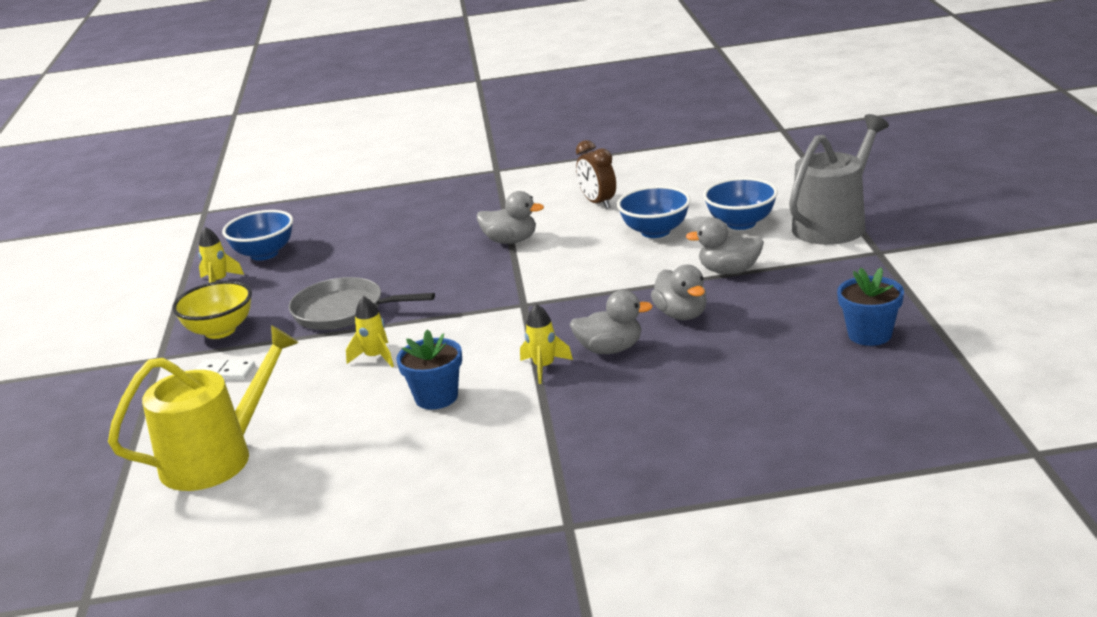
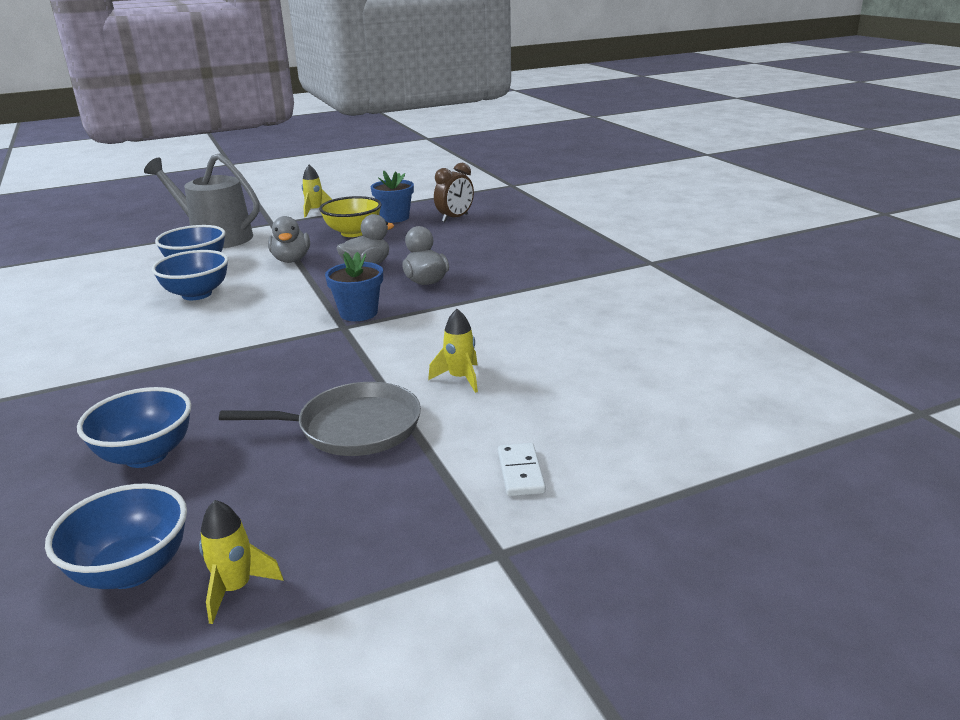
camera: 110 degrees left, 0 degrees up
(217, 458) = (682, 416): yellow watering can -> none
(220, 331) = (411, 519): yellow bowl -> yellow bowl (353, 233)
(343, 311) = (353, 427): grey pan -> grey pan turned 90 degrees counterclockwise
(377, 244) = (146, 455): none -> blue bowl
(436, 397) = (522, 332): blue flower pot -> blue flower pot (358, 313)
(511, 241) = (184, 360): grey duck -> none
(544, 367) = (459, 299): yellow rocket -> yellow rocket (315, 211)
(598, 203) = (103, 330): brown clock -> brown clock (455, 218)

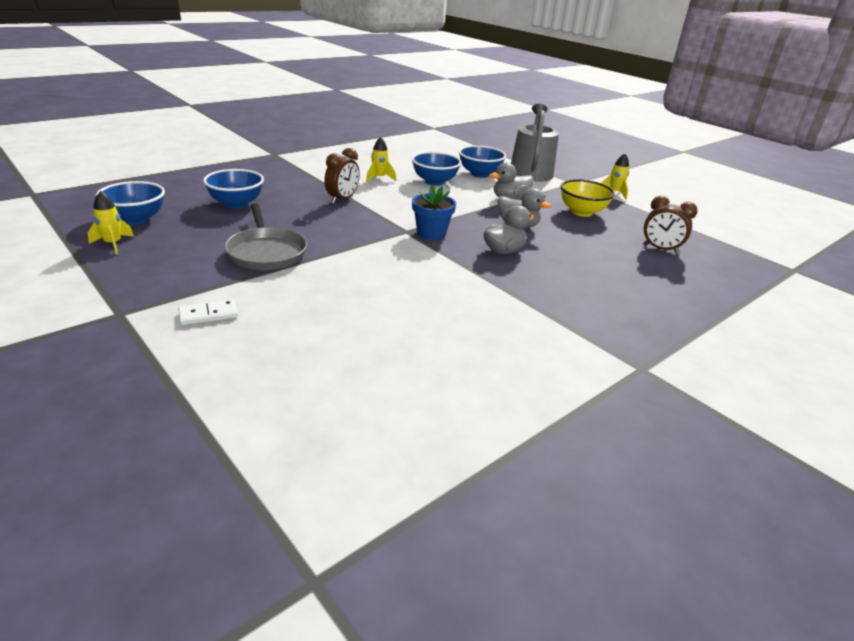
camera: 70 degrees right, 5 degrees up
(204, 362) = (342, 199): none -> brown clock
(395, 218) = (632, 223): blue flower pot -> none
(460, 378) = (338, 281): yellow rocket -> yellow rocket (379, 178)

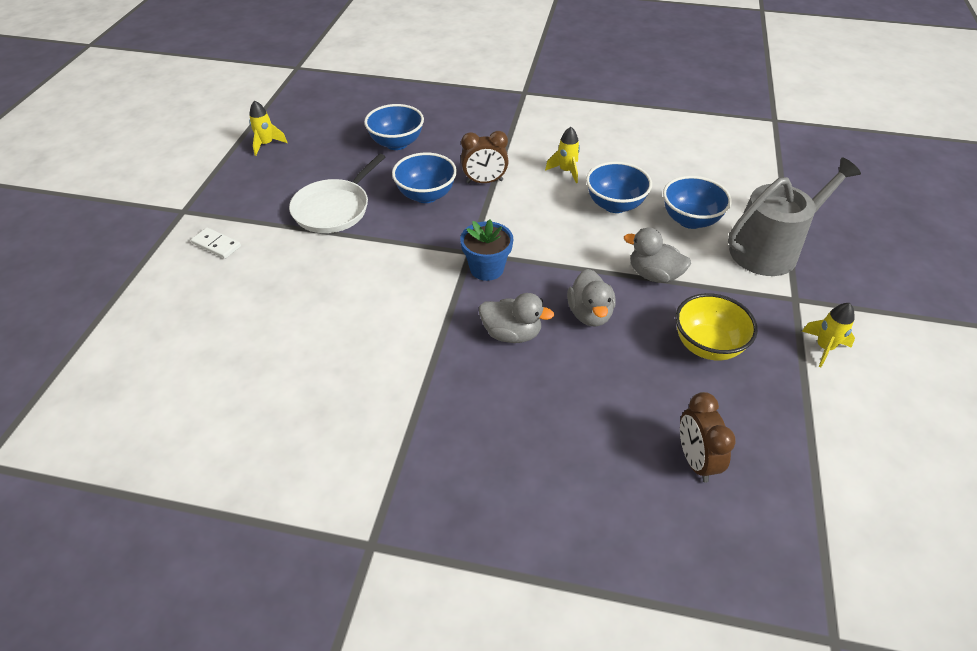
camera: 55 degrees right, 15 degrees up
(136, 219) = (312, 126): blue bowl -> blue bowl (426, 195)
(266, 252) = (334, 209): grey pan -> white pan

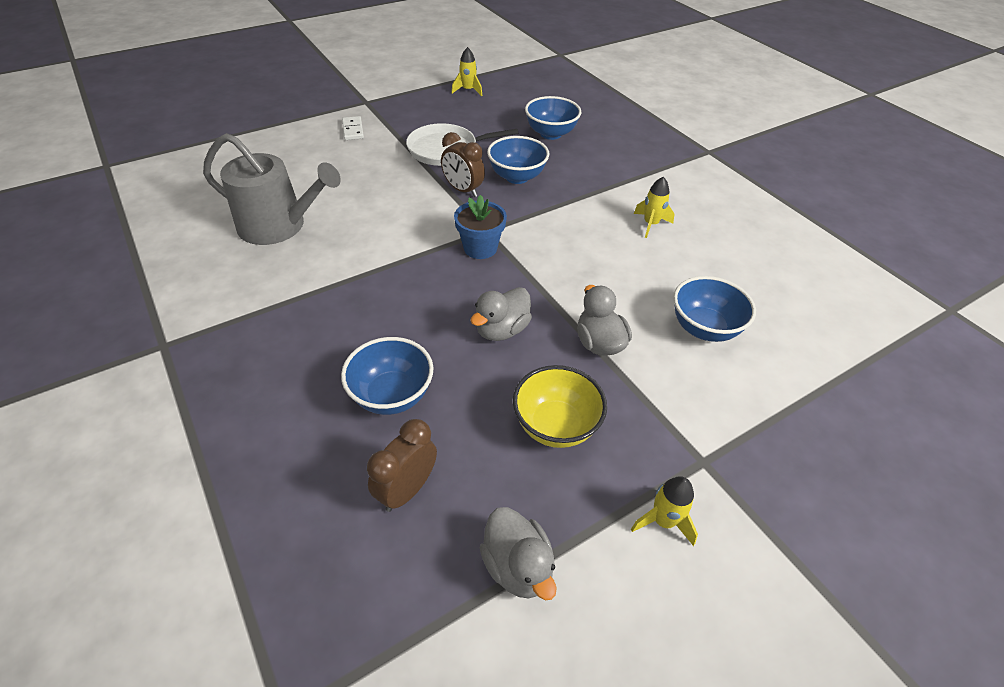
camera: 45 degrees right, 0 degrees up
(484, 181) = (573, 193): brown clock -> brown clock (463, 190)
(511, 334) = (427, 299): grey duck -> grey duck (517, 566)
(615, 205) = (652, 273): blue bowl -> blue bowl (392, 395)
(770, 249) = (748, 406): grey watering can -> grey watering can (279, 226)

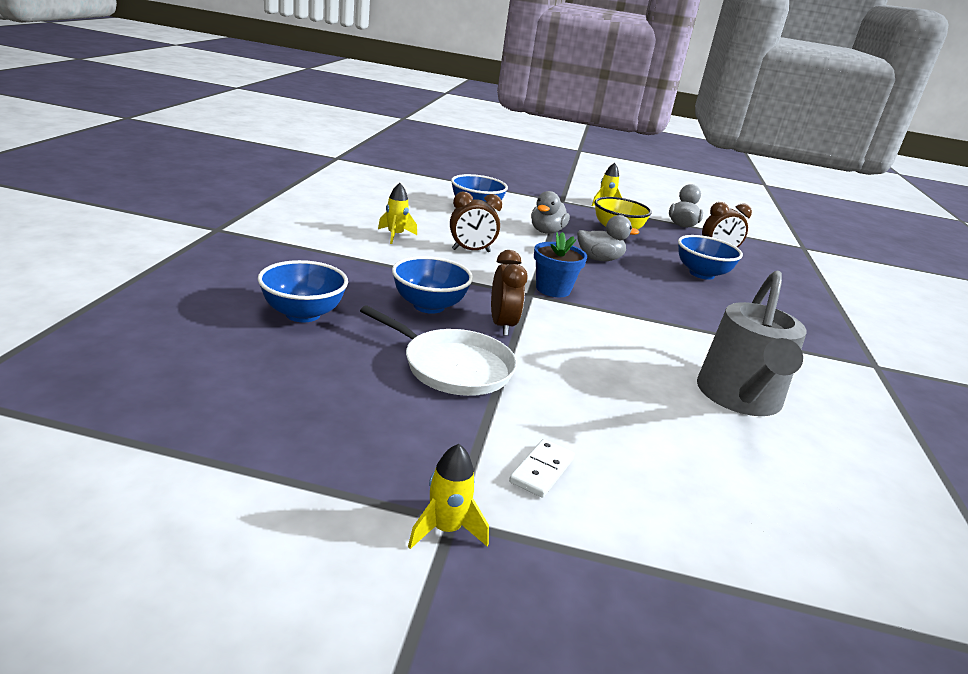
camera: 140 degrees left, 20 degrees down
(279, 226) = (740, 398): grey watering can -> grey watering can turned 135 degrees counterclockwise
(468, 90) = (253, 428): yellow rocket -> yellow rocket (446, 529)
(589, 250) = (471, 250): none -> brown clock

